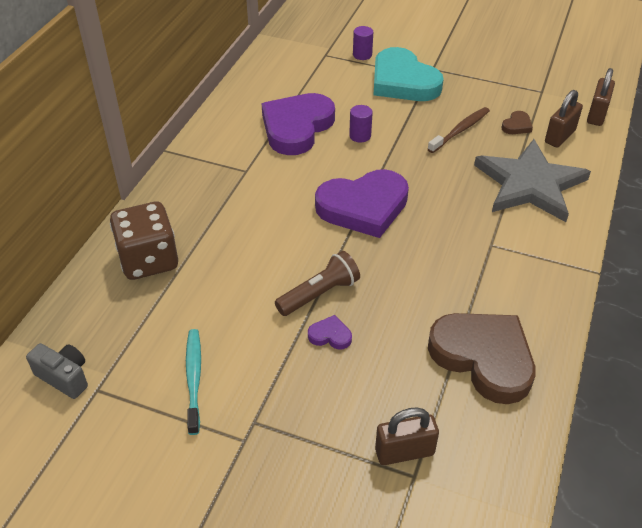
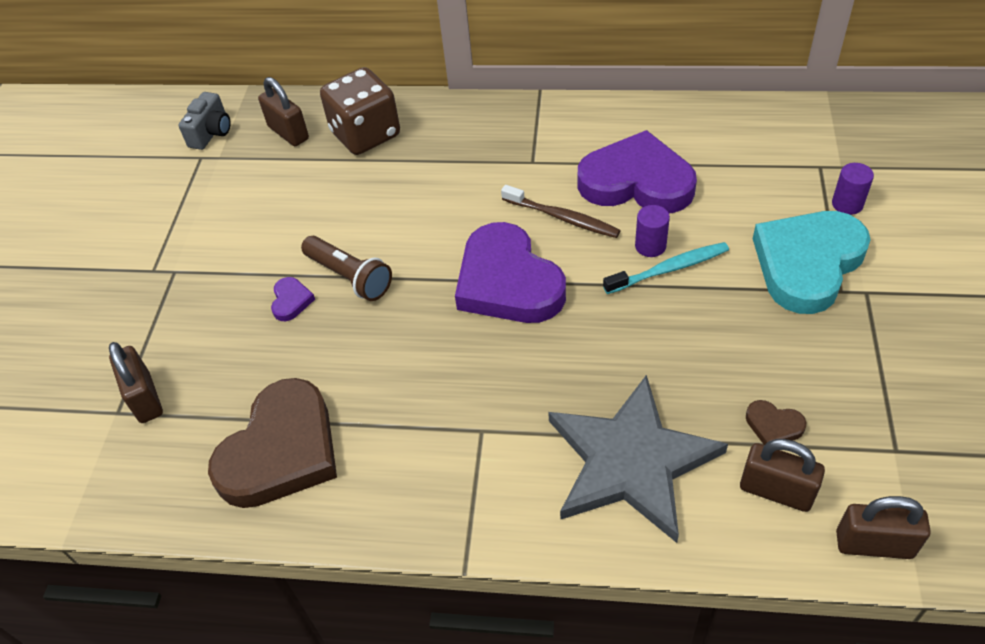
camera: 80 degrees right, 5 degrees up
(108, 314) = (288, 133): none -> brown padlock
(194, 379) = (220, 214): turquoise toothbrush -> turquoise toothbrush (669, 269)
(460, 130) = (721, 354): brown toothbrush -> brown toothbrush (562, 218)

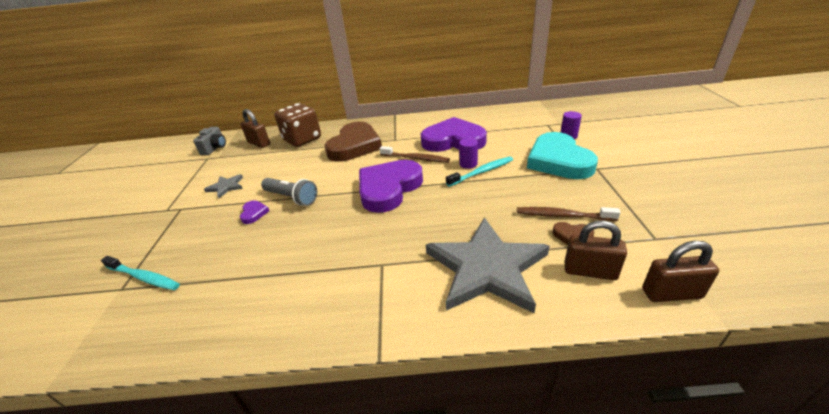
camera: 10 degrees left, 15 degrees down
(145, 398) = (144, 277): brown padlock -> turquoise toothbrush
(241, 234) = (226, 187): none -> grey star
(281, 451) = (239, 296): brown heart -> brown heart (355, 146)
(349, 277) = (291, 198): brown flashlight -> grey flashlight
(508, 282) = (388, 188): purple heart -> purple heart turned 75 degrees clockwise
(772, 384) = (562, 215): none -> brown toothbrush
(807, 264) = (558, 161): turquoise heart -> turquoise heart turned 45 degrees counterclockwise

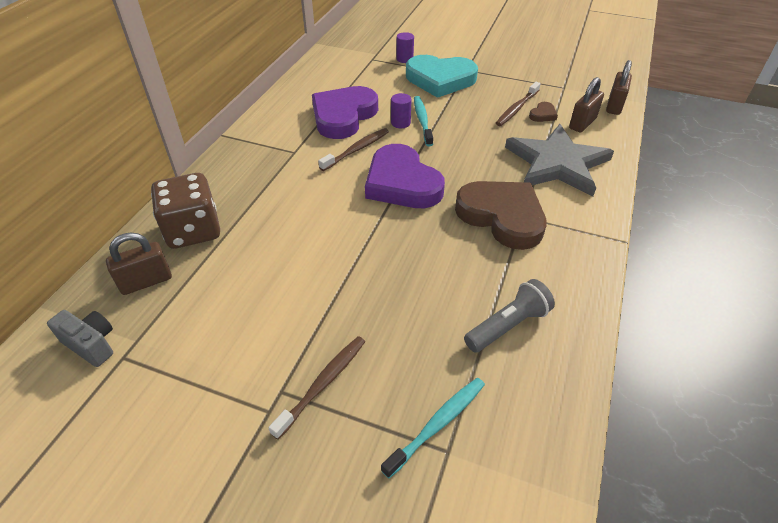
camera: 70 degrees left, 10 degrees up
(184, 220) = (323, 384): none -> brown toothbrush
(226, 187) = (262, 330): grey star -> none
(254, 213) = (365, 302): purple heart -> none
(291, 198) = (356, 262): grey flashlight -> grey flashlight (508, 326)
(355, 146) = (274, 186): brown heart -> brown heart (502, 216)

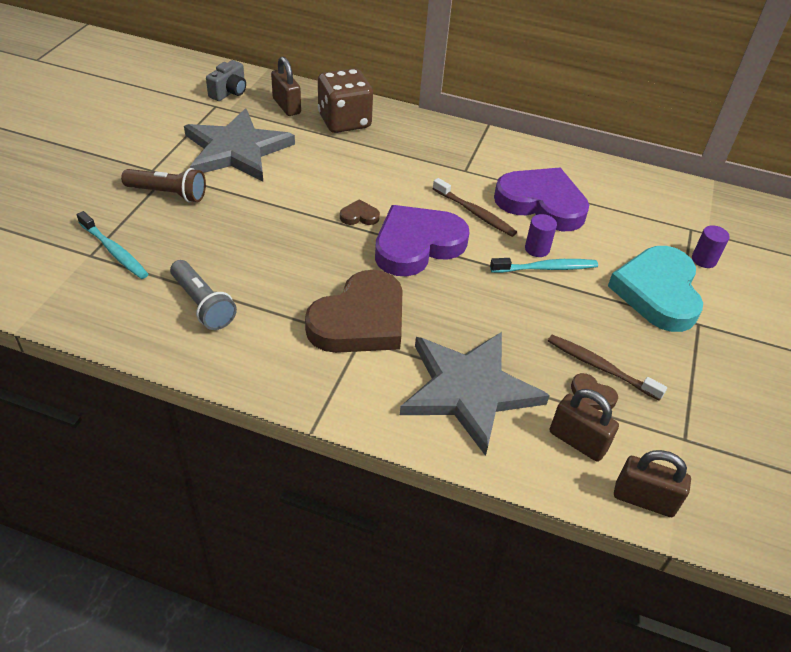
camera: 85 degrees right, 0 degrees up
(236, 323) = (236, 150): none -> grey star
(323, 384) = (168, 194): brown toothbrush -> brown flashlight
(363, 218) = (359, 216): none -> brown heart

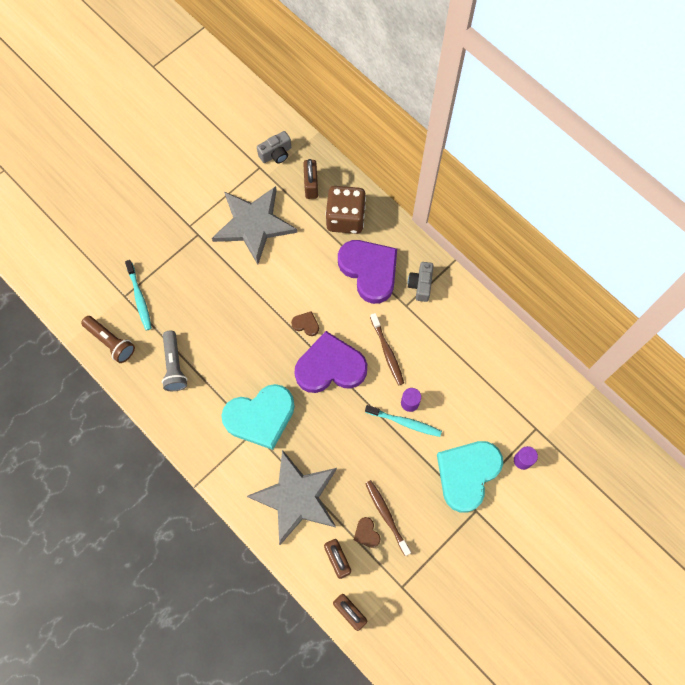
camera: 30 degrees right, 25 degrees up
(168, 194) = (191, 255): brown flashlight -> brown flashlight (110, 342)
(360, 320) = (260, 417): brown heart -> turquoise heart
(468, 151) = (420, 285): none -> grey camera
(541, 203) = (441, 361): purple heart -> purple heart (369, 271)

